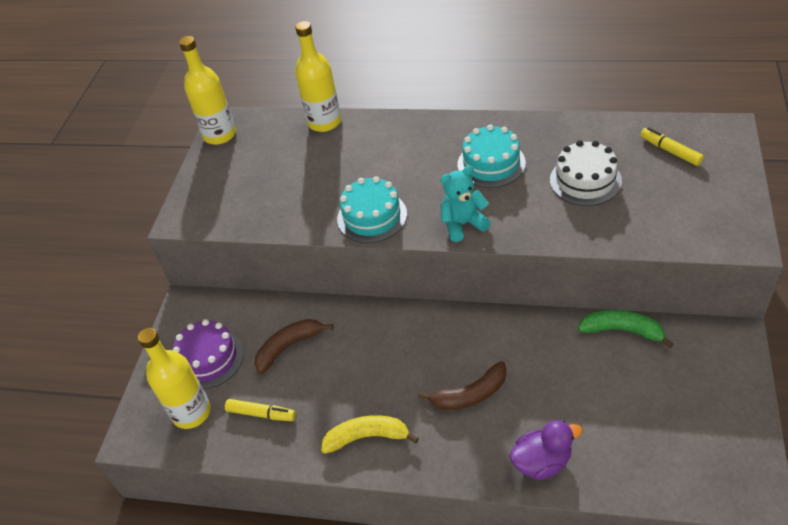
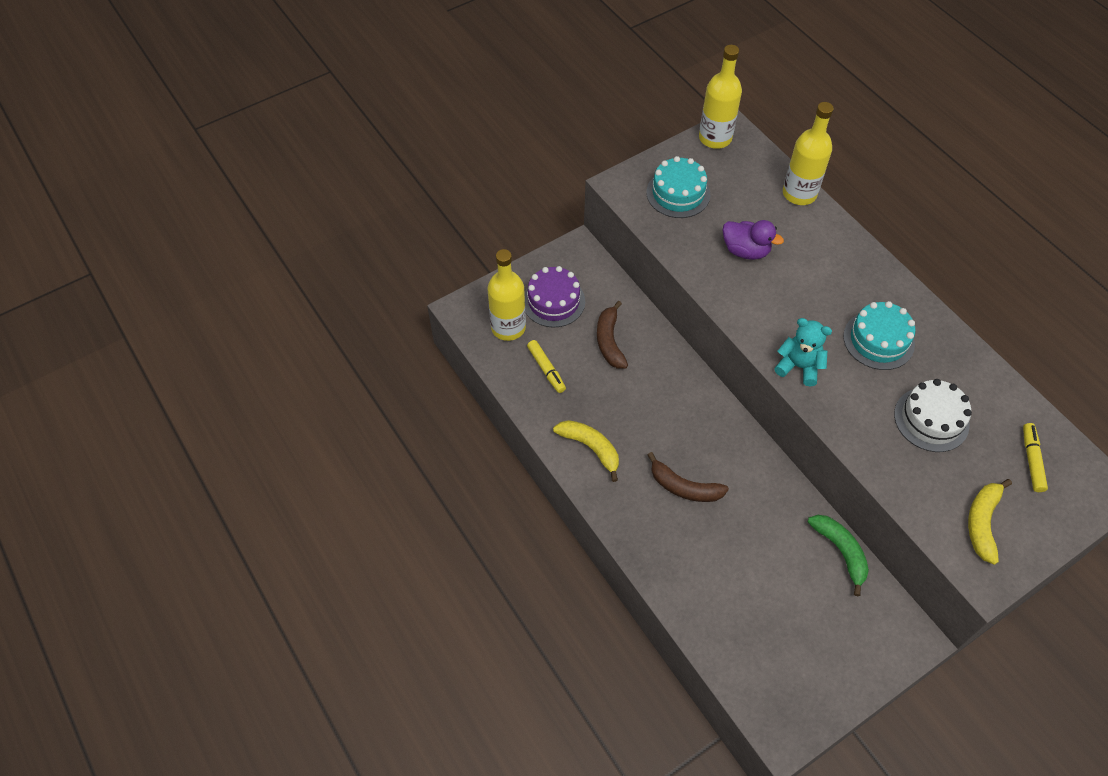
camera: 40 degrees right, 10 degrees up
(289, 347) = (609, 341): brown banana -> brown banana turned 105 degrees counterclockwise
(372, 216) = (744, 301): turquoise cake -> turquoise cake (678, 193)
(542, 462) = (676, 573): purple duck -> purple duck (745, 251)
(696, 211) = (982, 523): none -> yellow banana

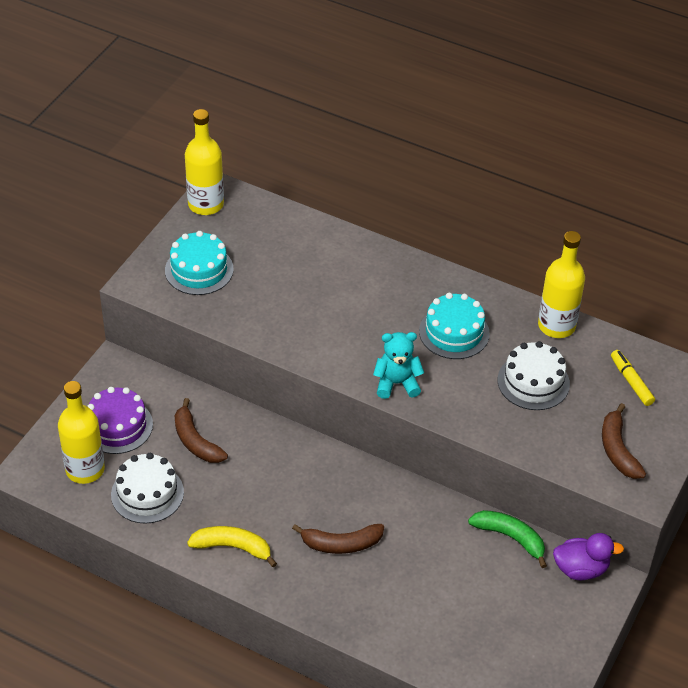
camera: 30 degrees left, 10 degrees down
(546, 369) = (147, 493): yellow marker -> white cake
(745, 251) = (292, 299): purple duck -> purple duck (581, 569)
(799, 194) = (314, 228): yellow bottle -> yellow bottle (556, 326)
(982, 523) = (617, 450): yellow banana -> brown banana

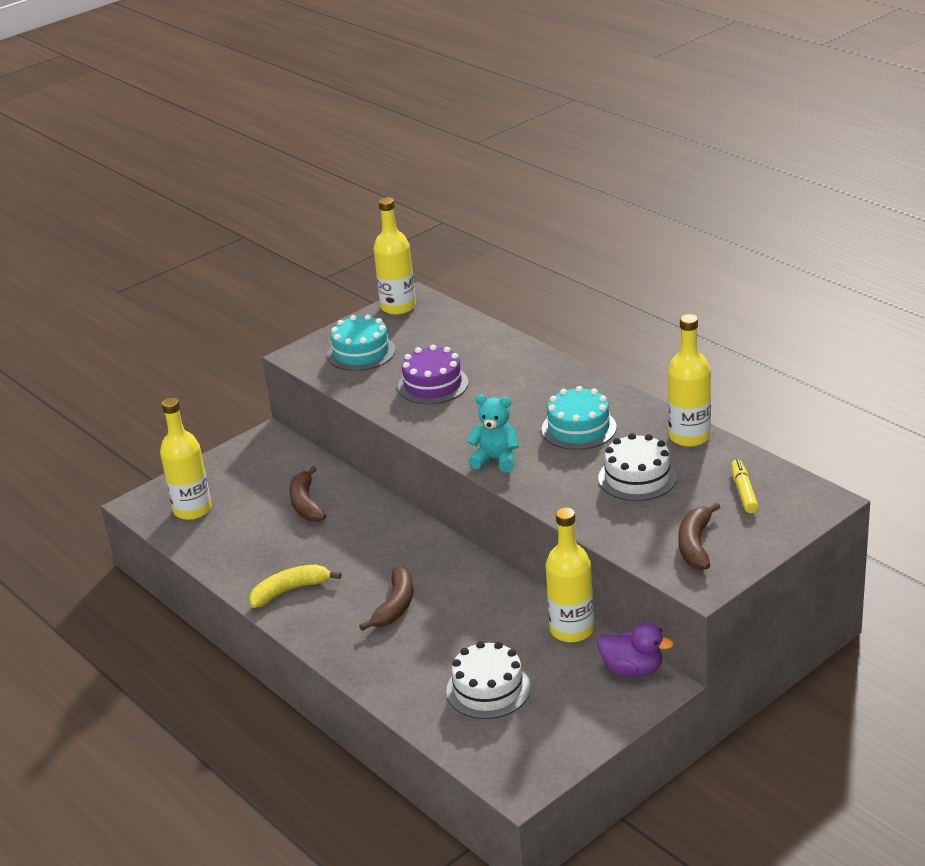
camera: 25 degrees right, 15 degrees down
(117, 426) = (242, 482): purple cake -> purple cake (433, 384)
(147, 493) = (237, 536): white cake -> white cake (488, 689)
(233, 547) = (290, 590): yellow banana -> yellow banana turned 60 degrees counterclockwise
(341, 544) = (395, 606): brown banana -> brown banana turned 90 degrees counterclockwise
(510, 537) = (572, 630): green banana -> yellow bottle

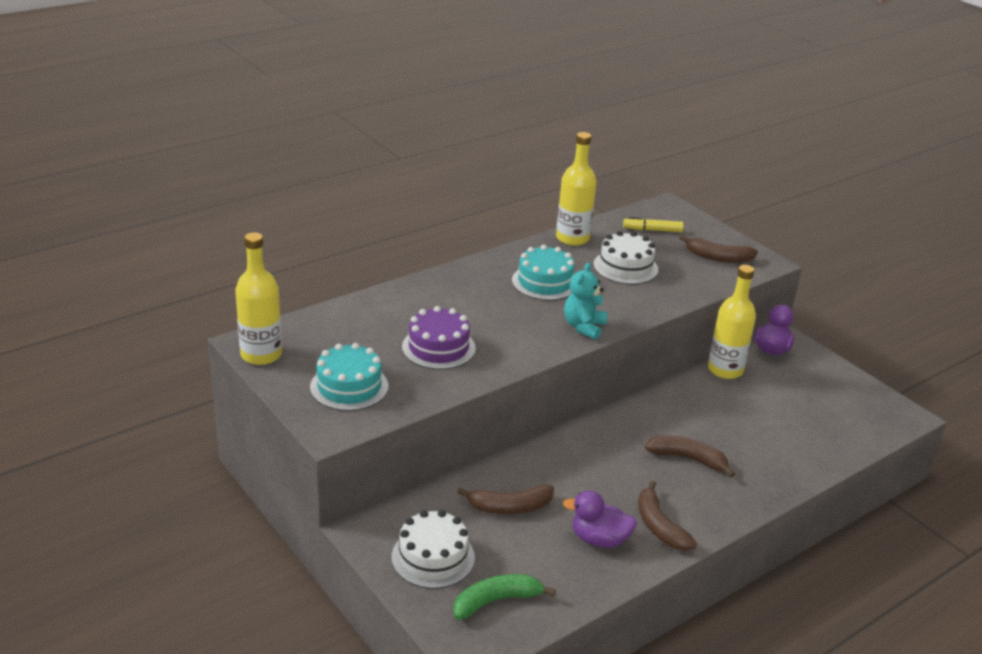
camera: 90 degrees left, 0 degrees up
(192, 510) = (496, 601): yellow bottle -> green banana
(268, 556) = (599, 539): none -> purple duck
(290, 590) = (659, 526): yellow banana -> brown banana
(488, 689) = (799, 418): white cake -> white cake (433, 557)

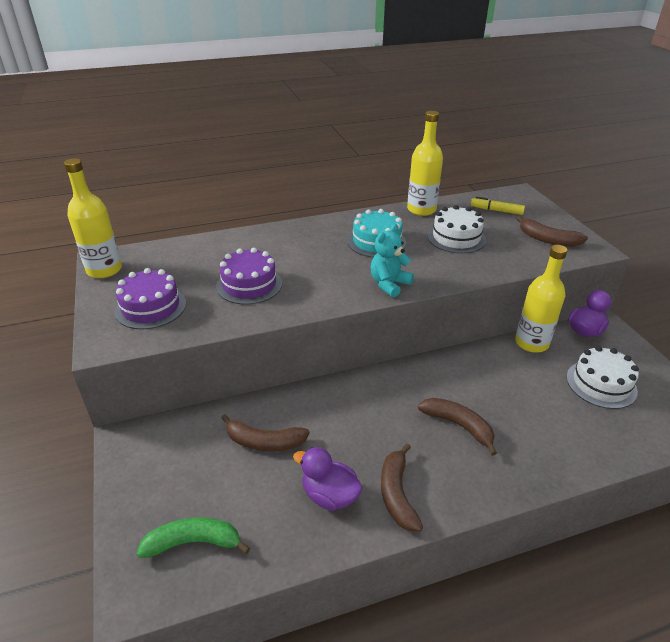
camera: 20 degrees right, 5 degrees up
(349, 386) = (150, 307): turquoise cake -> purple cake
(433, 557) = (166, 479): white cake -> white cake (601, 384)

